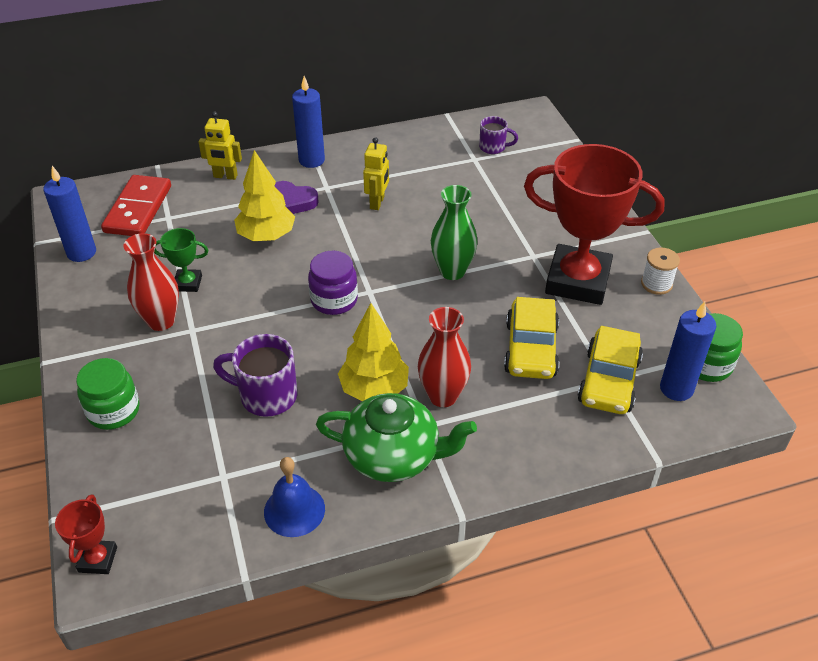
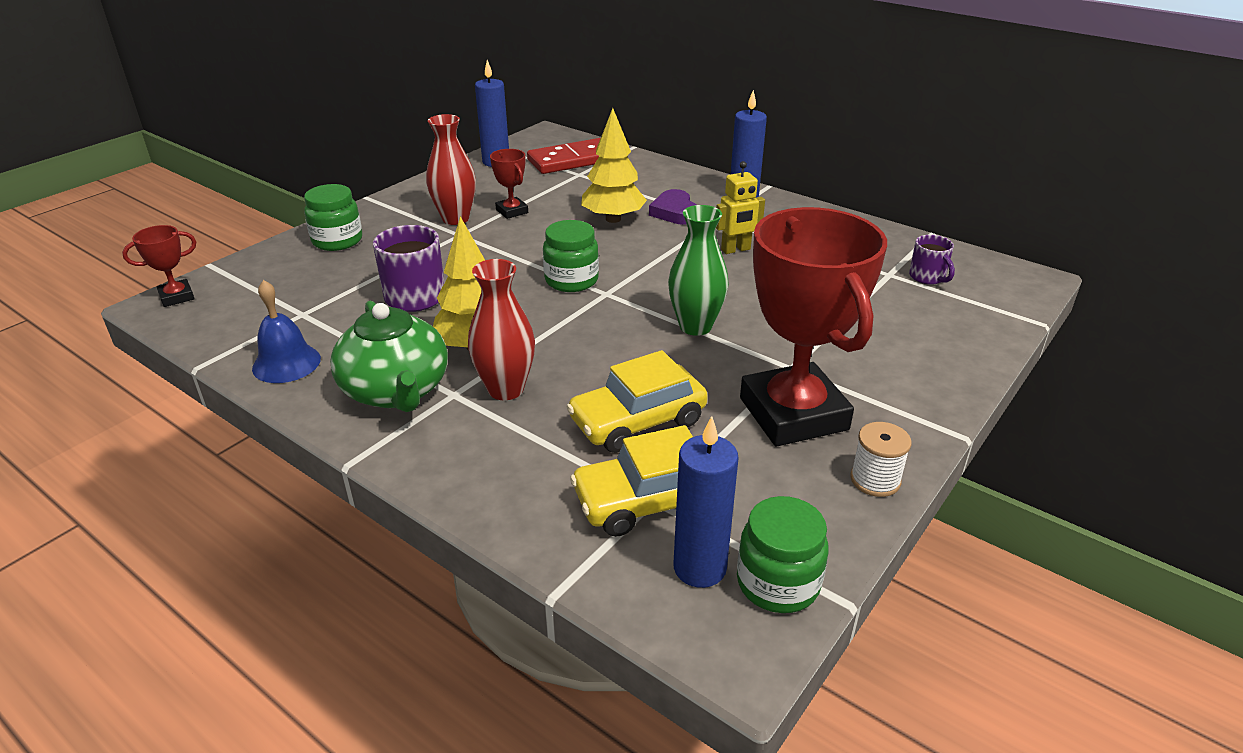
camera: 55 degrees right, 10 degrees down
(188, 283) = (512, 211): green trophy -> red trophy
(225, 176) = (662, 174): yellow robot -> none
(334, 300) = (571, 280): purple jar -> green jar

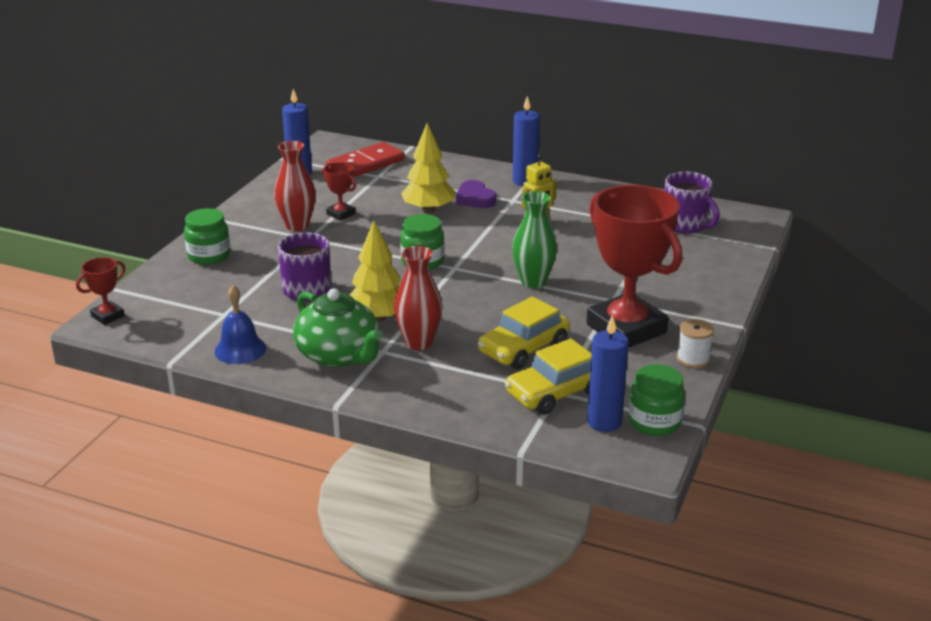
camera: 15 degrees left, 5 degrees down
(928, 277) = (686, 225): purple mug -> purple mug, size x1.66

